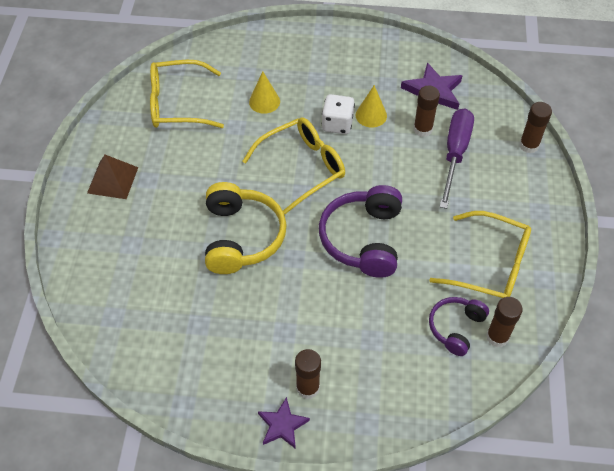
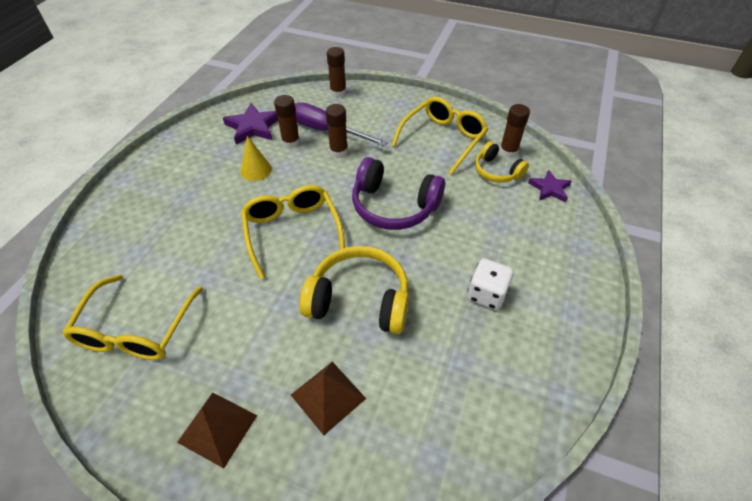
camera: 75 degrees left, 5 degrees down
(148, 238) = (328, 396): none -> brown pyramid
(264, 101) = (188, 245): yellow cone -> none
(282, 425) = (584, 308): purple star -> purple star (549, 188)
(308, 388) = (545, 280): brown glue stick -> brown glue stick (338, 151)
(337, 124) = (253, 195): white dice -> white dice (486, 294)
(456, 328) = (496, 171): purple headphones -> yellow headphones

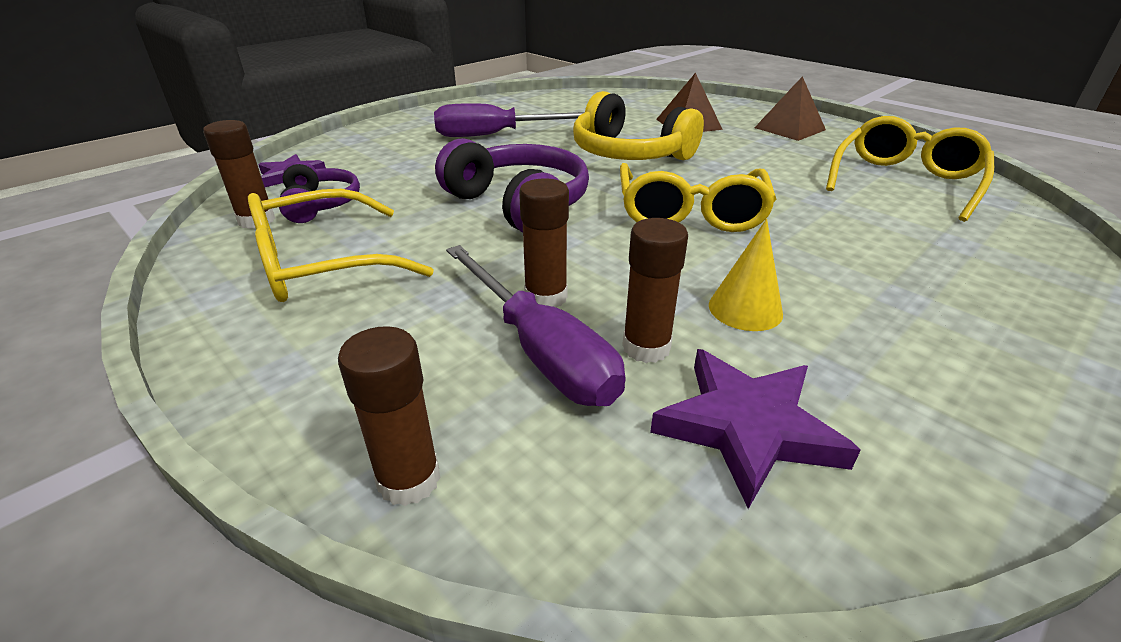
camera: 155 degrees left, 15 degrees down
(486, 294) = (495, 135): white dice -> purple screwdriver
(496, 171) = (320, 204): yellow headphones -> purple headphones

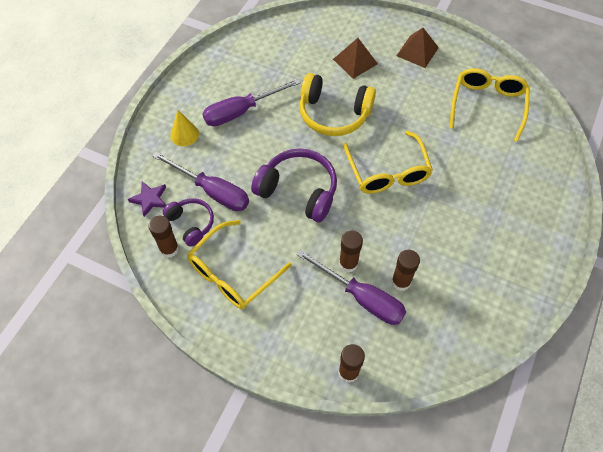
camera: 20 degrees left, 25 degrees up
(385, 184) = (212, 191): none -> purple screwdriver
(745, 309) = (432, 244): yellow cone -> yellow cone (184, 134)
(747, 427) = (447, 311): purple star -> none

